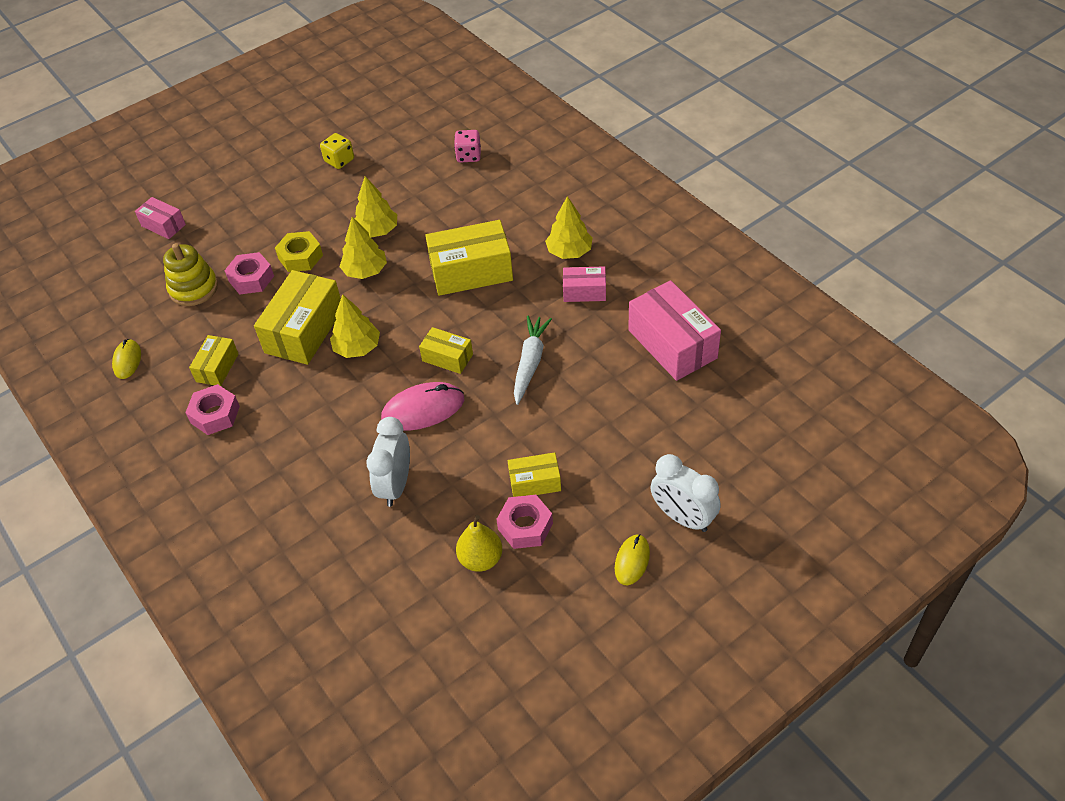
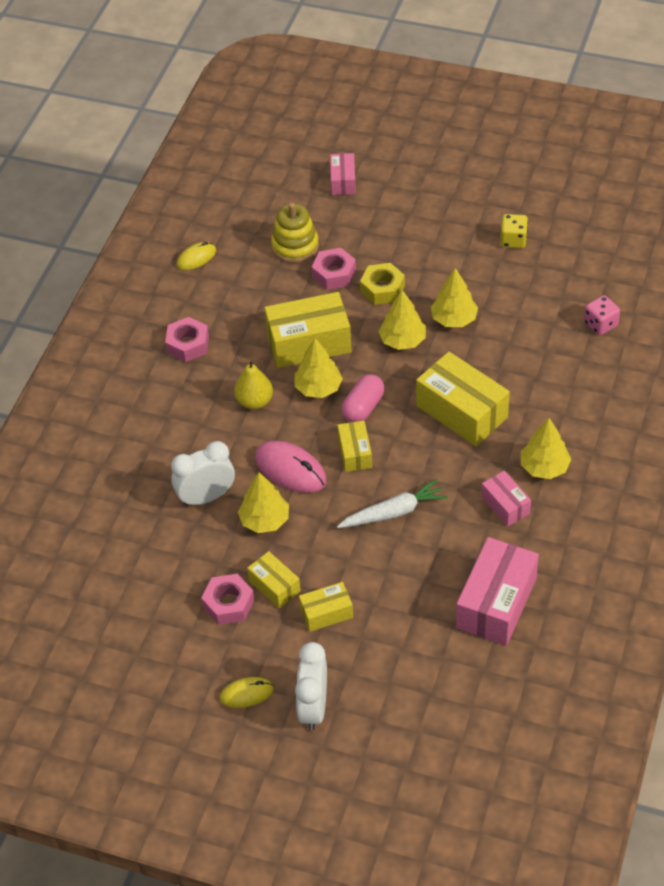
camera: 55 degrees right, 0 degrees up
(217, 367) = (231, 315): yellow box -> yellow box (326, 613)
(407, 329) = (363, 408): none -> pink capsule
(459, 454) = (264, 520): none -> yellow tree
(481, 559) = (179, 592): yellow pear -> yellow pear (254, 401)

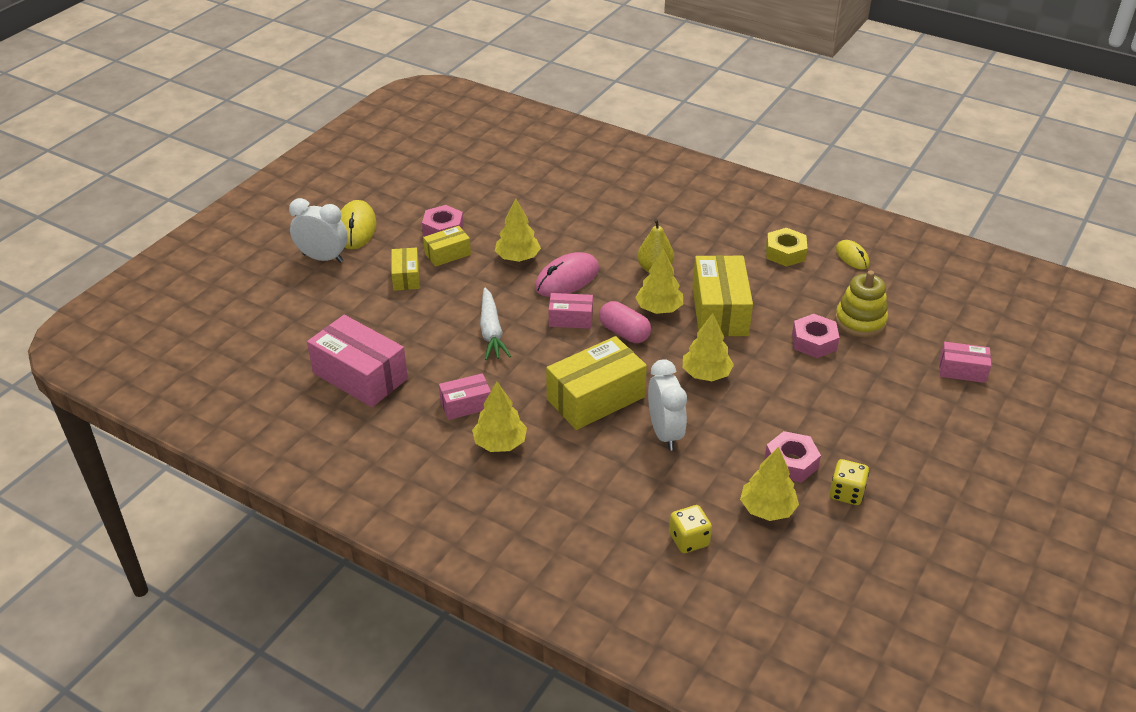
camera: 100 degrees right, 10 degrees down
(188, 344) = (737, 240): pink nut -> pink nut (791, 463)
(206, 497) = (556, 230): white clock -> white clock (665, 433)
(246, 694) = (356, 228): yellow mouse -> yellow mouse, size x1.65
(355, 453) = (570, 319): yellow box -> pink box
(382, 289) = (785, 372): yellow nut -> yellow nut (785, 253)
(454, 319) = (728, 417): yellow tree -> yellow tree (767, 509)
(600, 324) = (689, 540): pink dice -> yellow dice

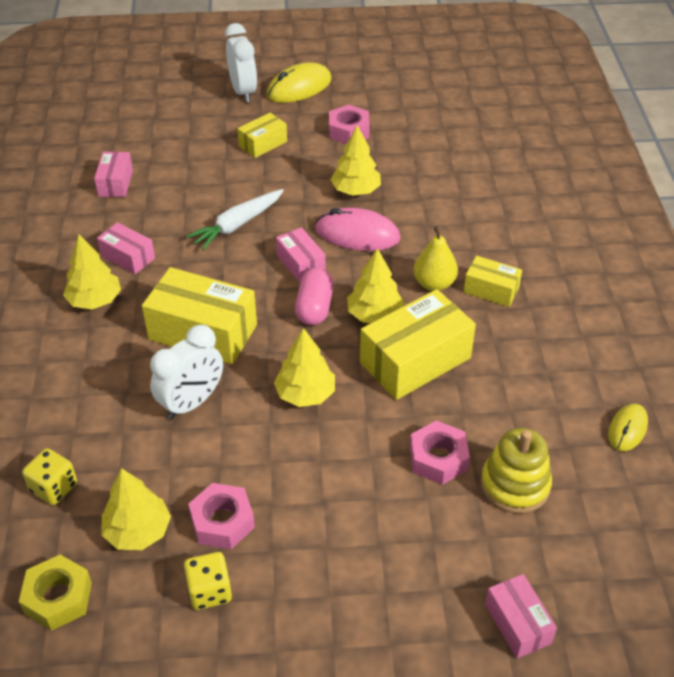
camera: 55 degrees right, 5 degrees up
(360, 376) = (115, 183): pink box -> pink box, size x0.54
(447, 254) = (317, 150): yellow box -> yellow box (491, 290)
(785, 253) = (570, 369): yellow nut -> yellow nut (58, 598)

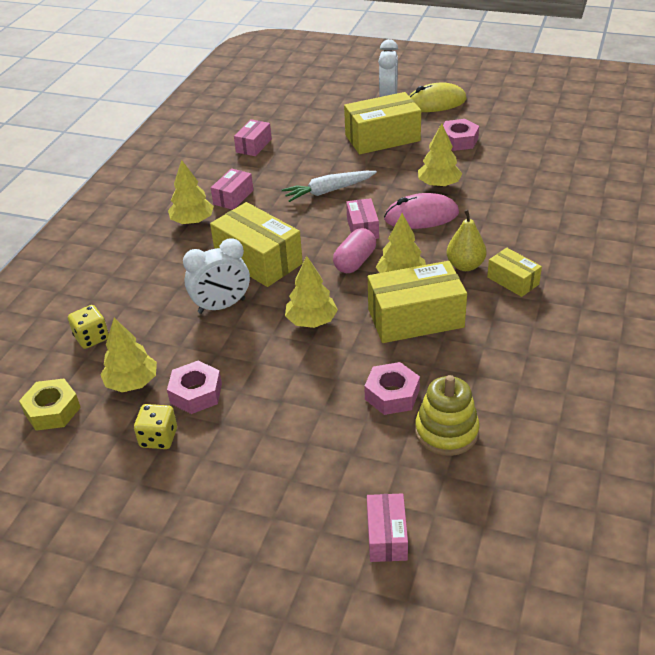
camera: 25 degrees right, 5 degrees down
(128, 257) = (233, 197): pink box -> pink box turned 60 degrees clockwise
(263, 144) = (382, 138): yellow box -> yellow box, size x1.85
(357, 234) = (421, 216): pink mouse -> pink mouse turned 45 degrees counterclockwise
(627, 429) = (576, 416): yellow mouse -> none

